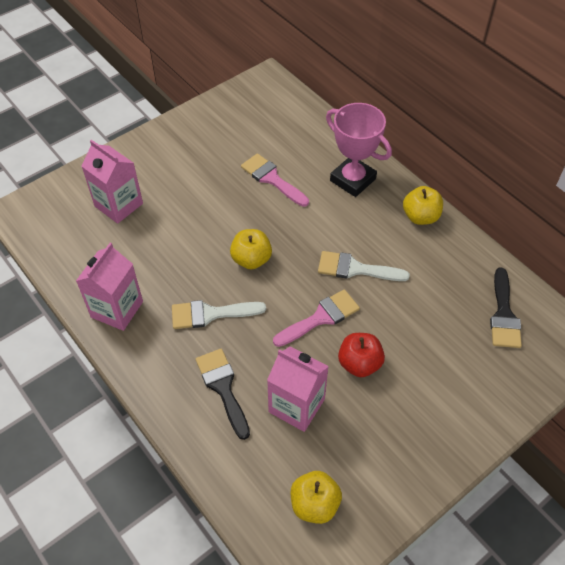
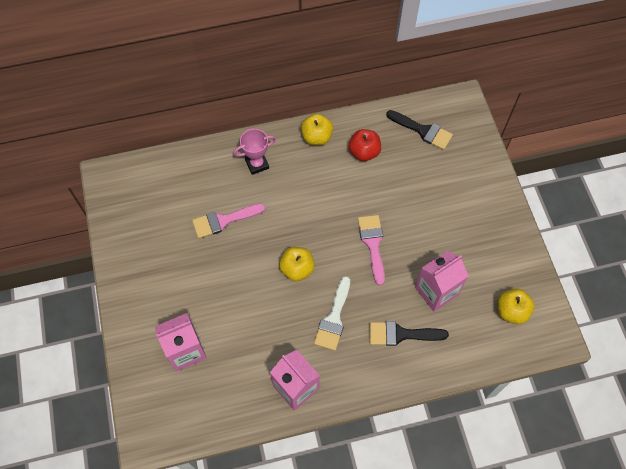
camera: 65 degrees left, 10 degrees up
(353, 180) = (257, 164): pink trophy -> pink trophy, size x0.66
(355, 269) = (341, 202): white brush -> none
(359, 363) = (421, 236): red apple -> red apple (364, 152)

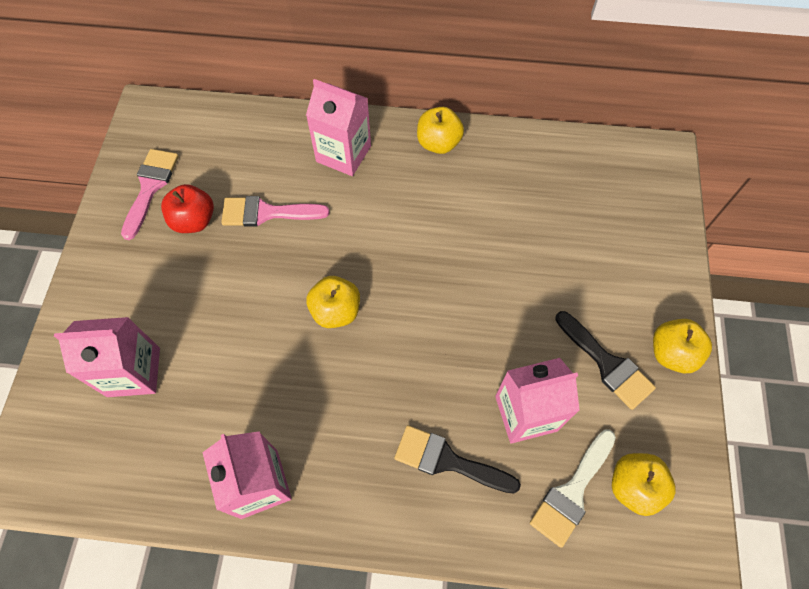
camera: 20 degrees right, 0 degrees up
(257, 164) = (343, 154): pink trophy -> pink carton
(333, 318) = (357, 400): white brush -> white brush (572, 491)
(364, 152) = (496, 182): red apple -> red apple (194, 220)
(373, 244) = (458, 312): pink brush -> pink brush (150, 187)
(422, 131) = (591, 178): black brush -> black brush (606, 363)
(507, 226) = (672, 353): none -> yellow apple

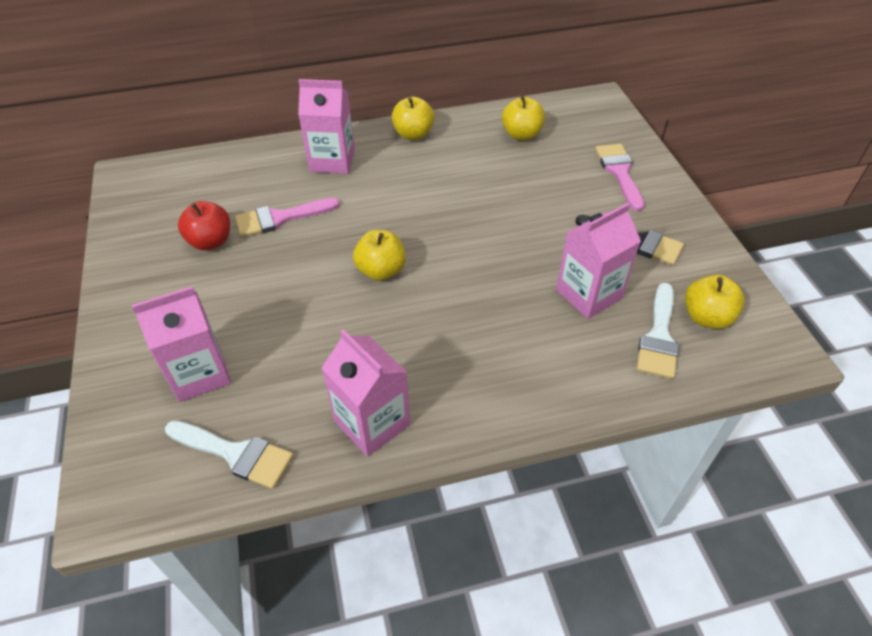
camera: 20 degrees left, 15 degrees down
(133, 470) = (235, 454): none -> white brush
(150, 187) = (154, 228): pink brush -> pink brush (619, 172)
(448, 461) = (540, 348): black brush -> none
(672, 353) = (682, 220): yellow apple -> yellow apple (521, 135)

